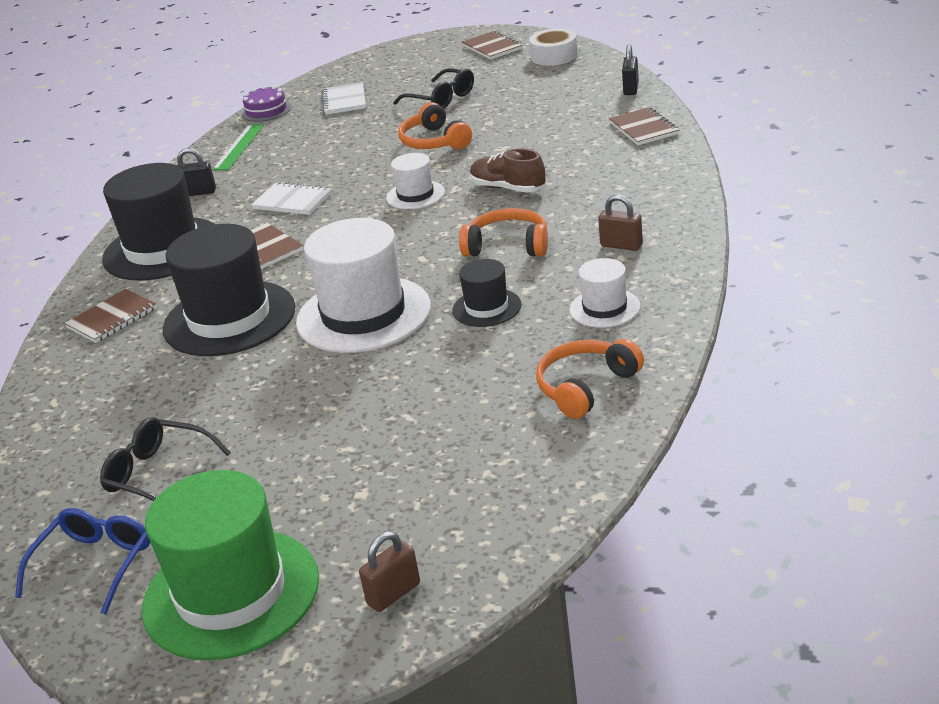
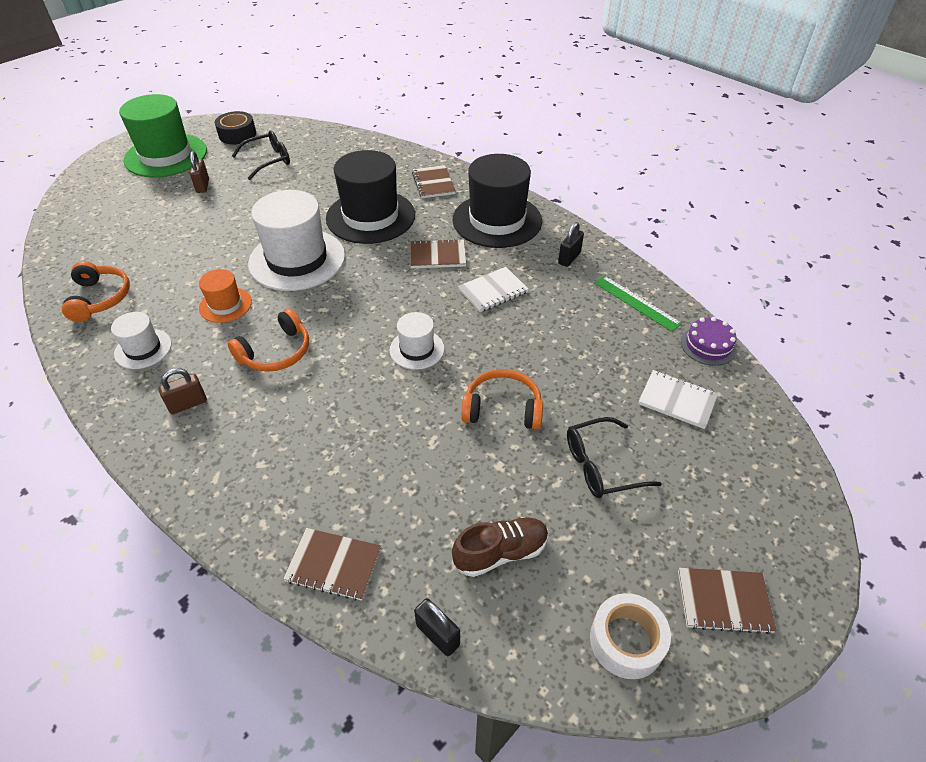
camera: 120 degrees right, 15 degrees up
(95, 564) = (237, 134): blue glasses -> black tape
(393, 594) = (96, 187): brown padlock -> brown padlock (203, 186)
(486, 308) = (225, 305): black hat -> orange hat
(508, 188) = (355, 401): brown shoe -> brown shoe (500, 552)

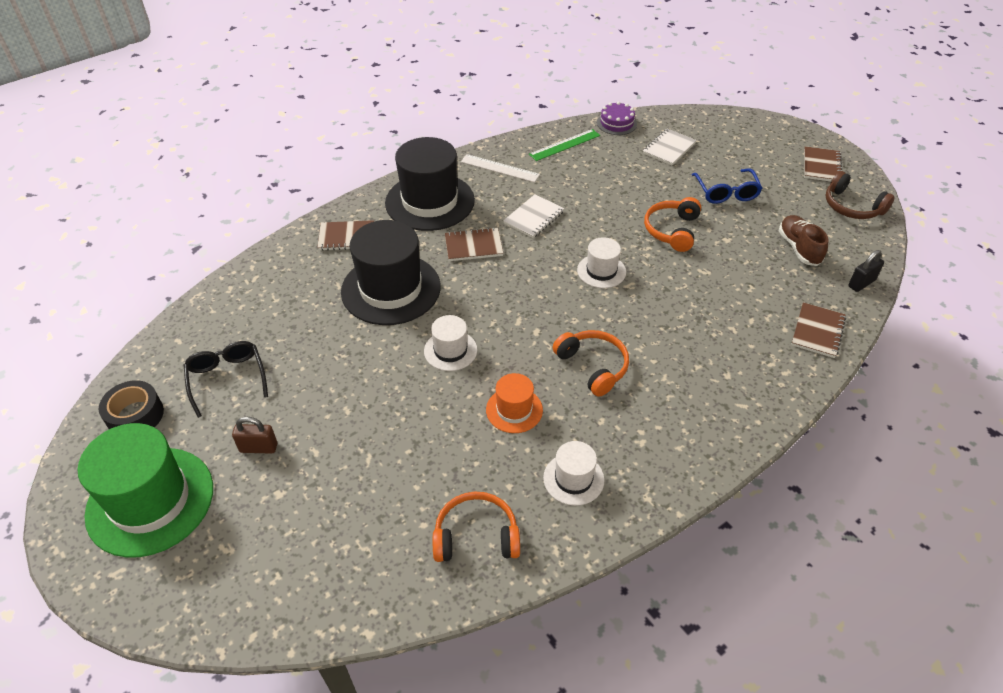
camera: 80 degrees left, 0 degrees up
(188, 404) = (656, 432): brown padlock -> none
(297, 259) = (450, 350): white hat -> white hat, size x0.50
(437, 255) = (473, 246): brown notebook -> brown notebook turned 75 degrees clockwise
(493, 291) = (534, 217): white notebook -> white notebook turned 60 degrees clockwise
(569, 258) = (499, 168): black padlock -> white ruler
(600, 466) = (726, 193): black glasses -> blue glasses
(626, 641) = (852, 206): white tape -> brown headphones

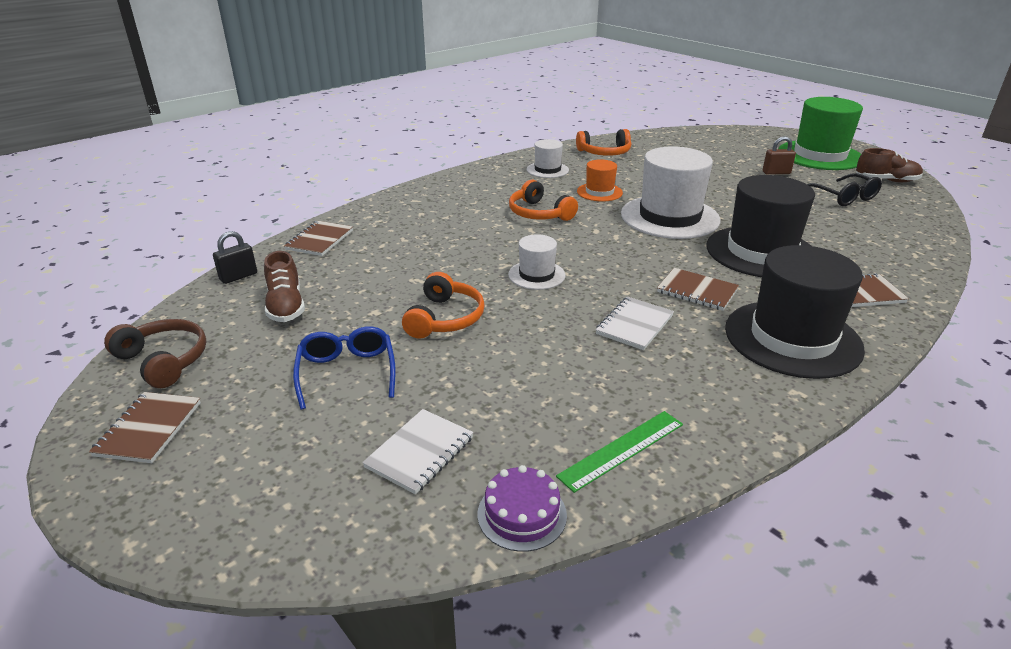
camera: 175 degrees right, 15 degrees down
(135, 415) = (886, 181): black tape -> brown shoe
(450, 350) = (669, 217): white hat -> white hat, size x1.99
(473, 246) = (697, 291): brown notebook -> brown notebook turned 45 degrees clockwise
(499, 168) = (720, 395): white ruler -> none

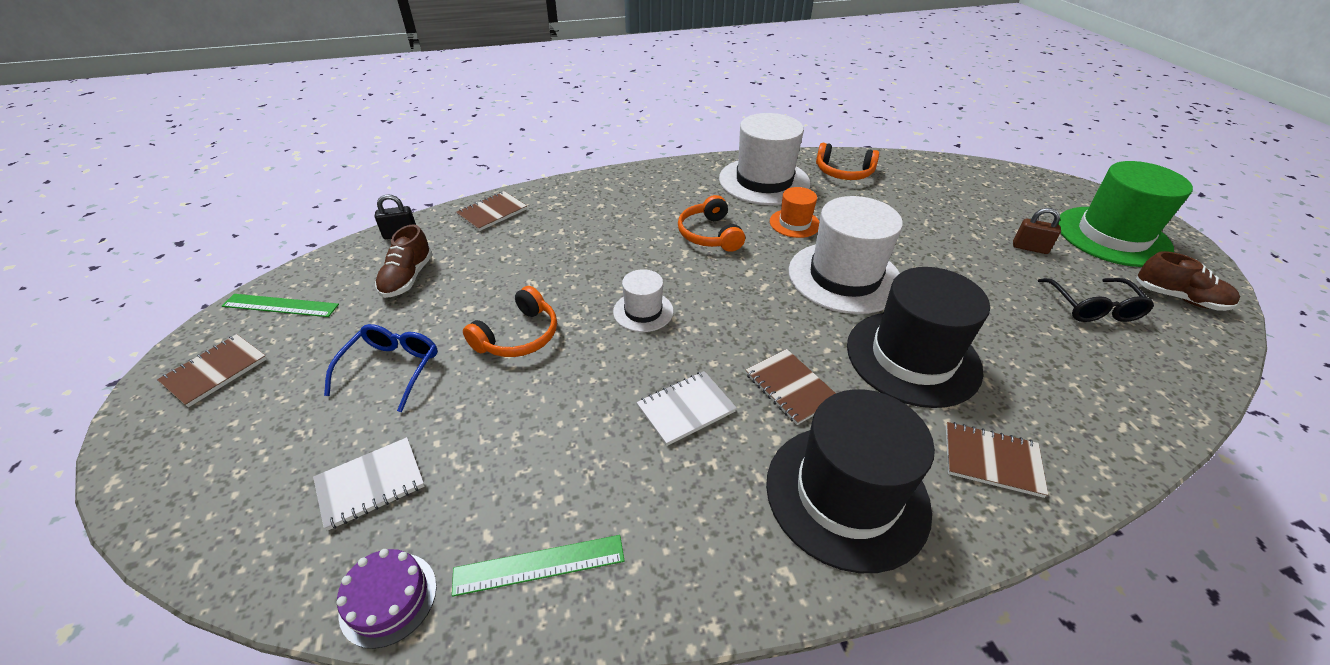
camera: 25 degrees right, 10 degrees up
(164, 360) = (280, 305): brown headphones -> green ruler
(547, 170) = (764, 181): white hat -> white hat, size x1.99

